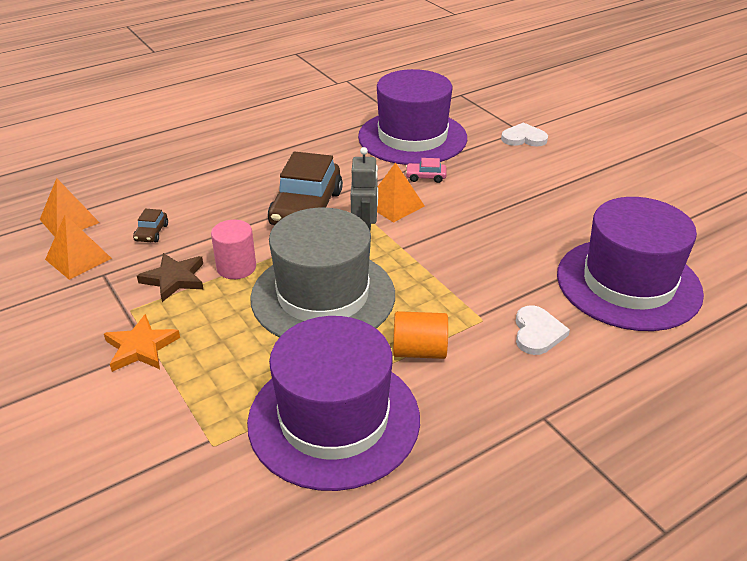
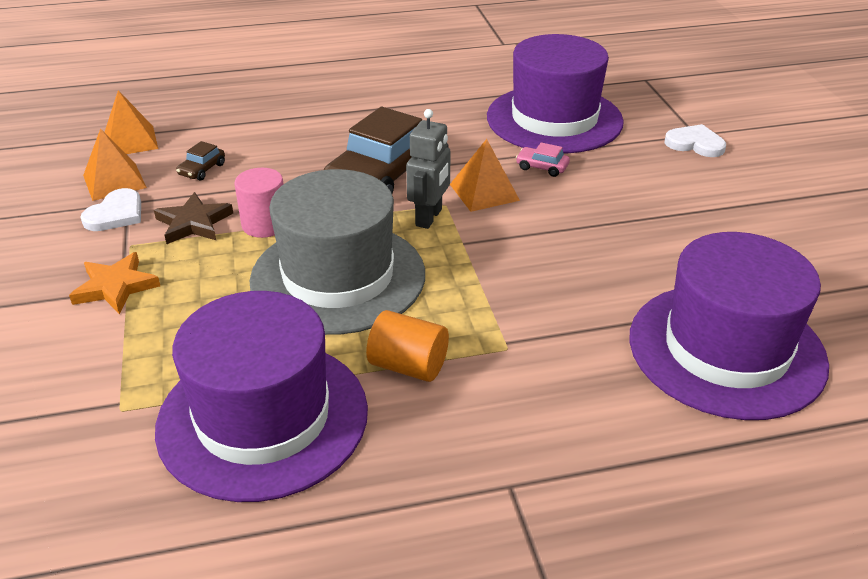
camera: 20 degrees right, 0 degrees up
(537, 333) = (566, 381): white heart -> white heart (116, 214)

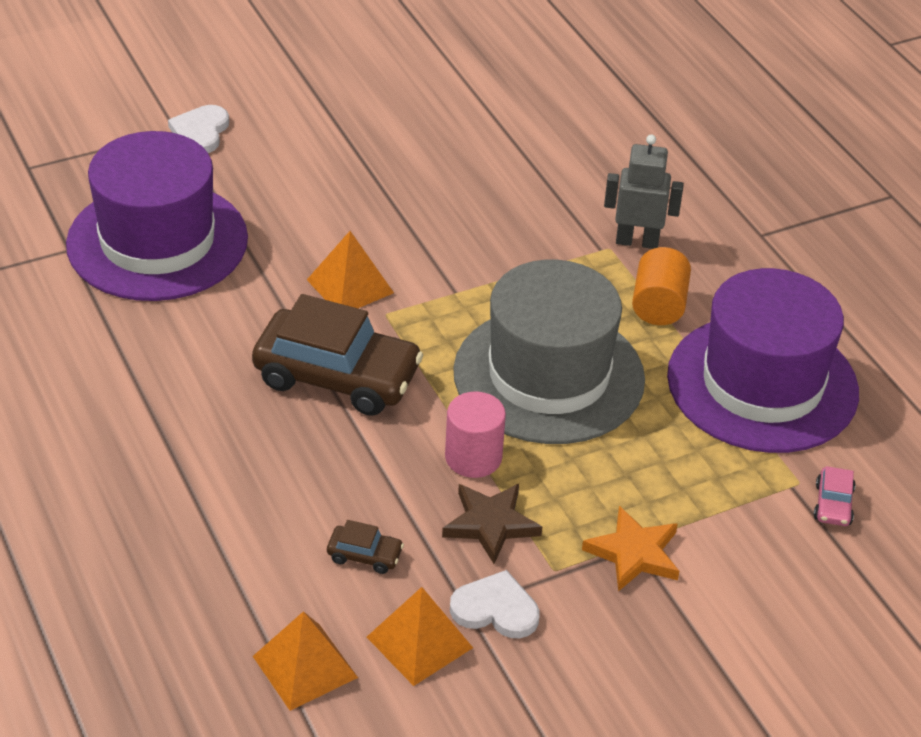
camera: 105 degrees left, 5 degrees up
(429, 217) = (416, 323): grey robot -> grey robot (637, 241)
(542, 167) = (282, 245): pink car -> pink car (833, 504)
(726, 349) = (558, 127): purple hat -> none

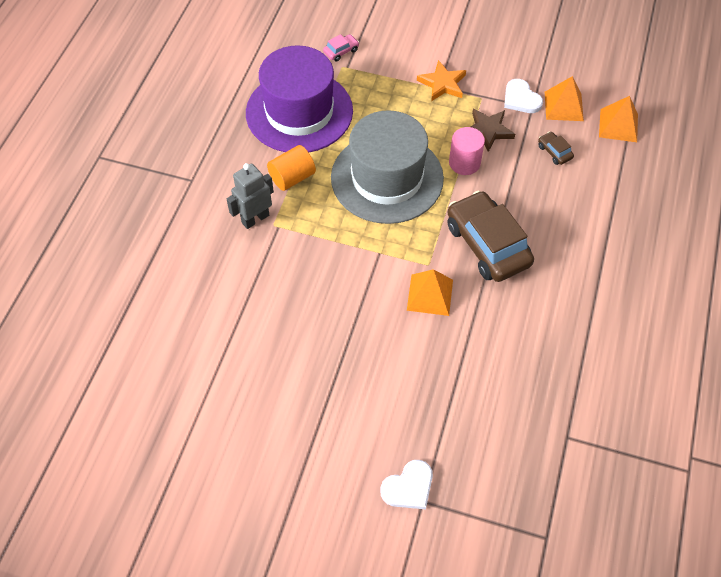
camera: 135 degrees left, 15 degrees up
(157, 241) = (510, 405): purple hat -> none
(637, 241) = (255, 219): grey robot -> grey robot turned 90 degrees clockwise

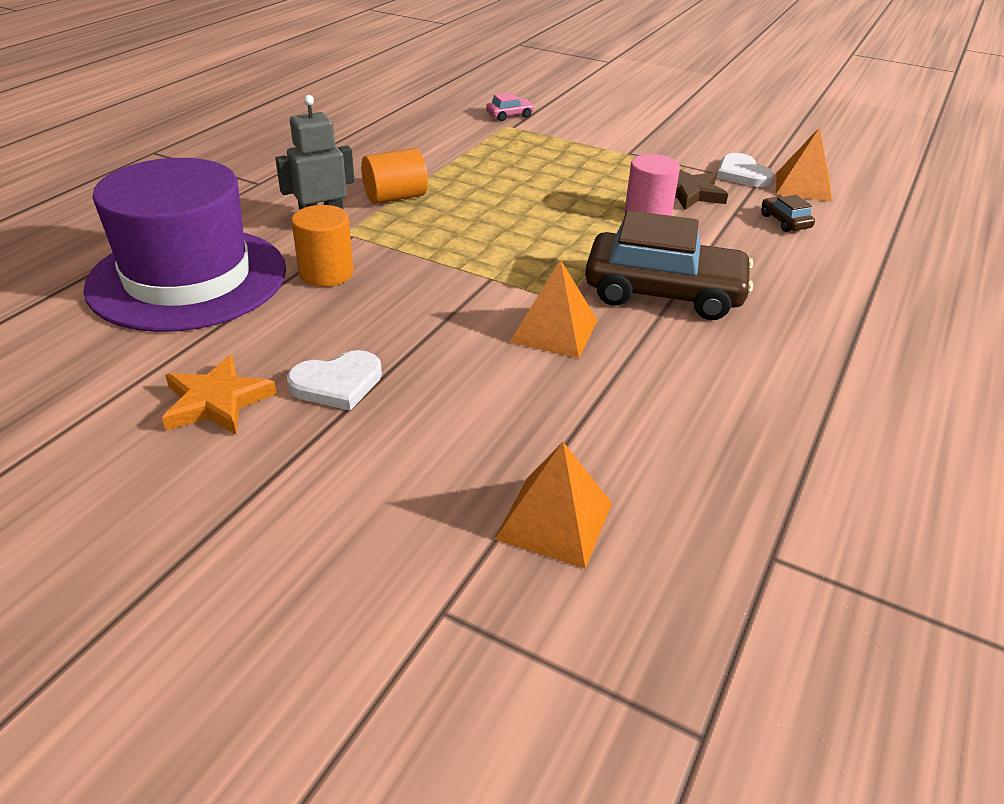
camera: 10 degrees right, 20 degrees down
(277, 270) = (326, 273): none -> orange cylinder
(299, 112) = (433, 150): purple hat -> purple hat (188, 278)
(387, 178) = (529, 213): grey hat -> none
(408, 487) = (420, 581): white heart -> white heart (337, 383)
(442, 84) = (634, 151): orange star -> orange star (217, 401)
(487, 244) = (664, 292): brown car -> brown car turned 120 degrees clockwise
(618, 125) = (884, 211): orange pyramid -> orange pyramid (554, 521)

